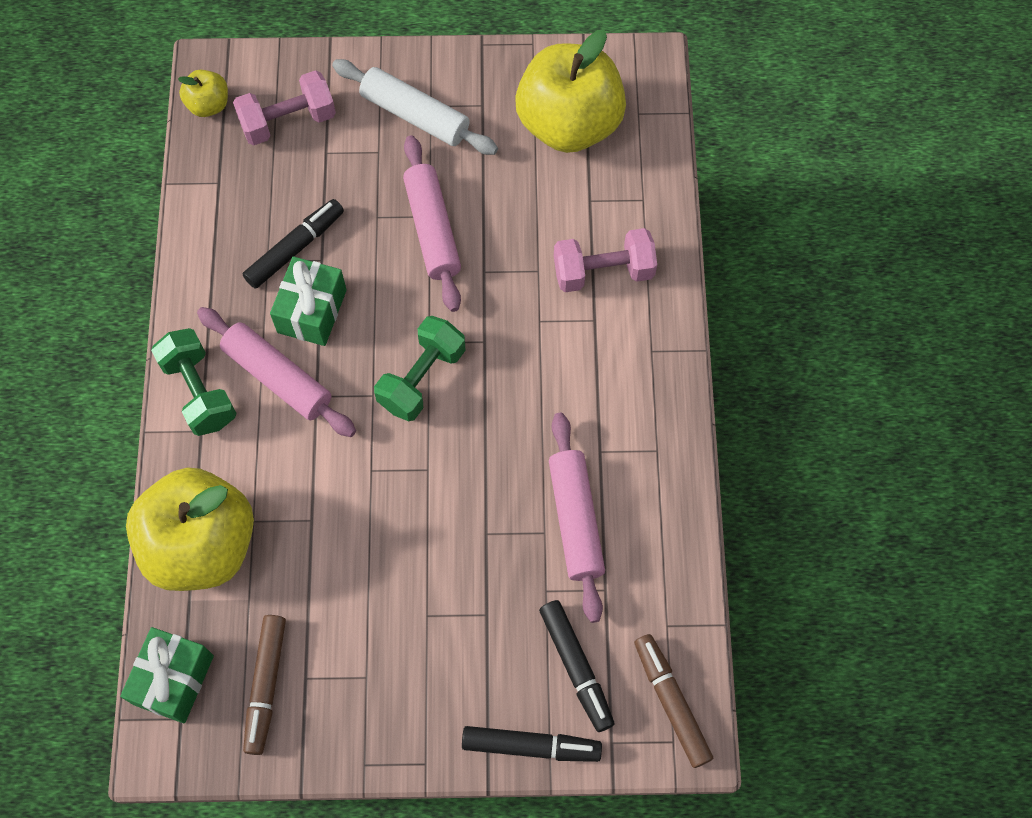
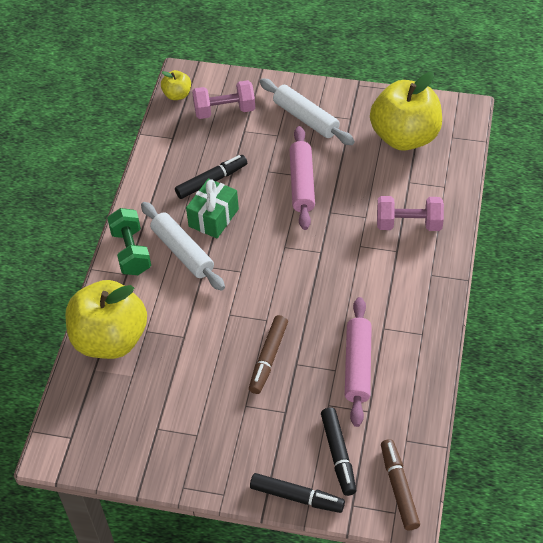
camera: 15 degrees right, 15 degrees down
(174, 680) = (72, 414): green gift -> none
(266, 685) = (130, 428): brown marker -> brown marker (268, 358)
(278, 377) = (183, 252): pink rolling pin -> white rolling pin
(422, 378) = (275, 266): green dumbbell -> none

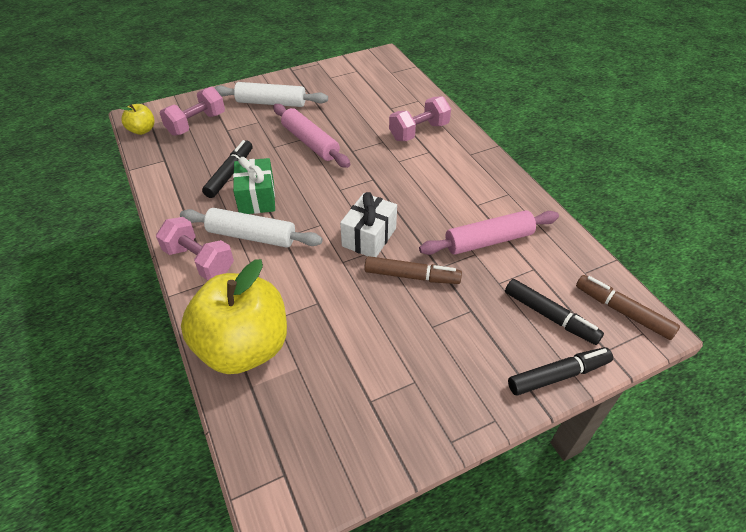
camera: 40 degrees left, 5 degrees down
(131, 252) = (199, 261): green dumbbell -> pink dumbbell
(267, 305) = (369, 237): none -> white gift
(268, 358) = (412, 276): brown marker -> brown marker turned 60 degrees counterclockwise
(357, 366) = (488, 241): pink rolling pin -> pink rolling pin turned 75 degrees counterclockwise
(405, 137) = (358, 85): yellow apple -> none

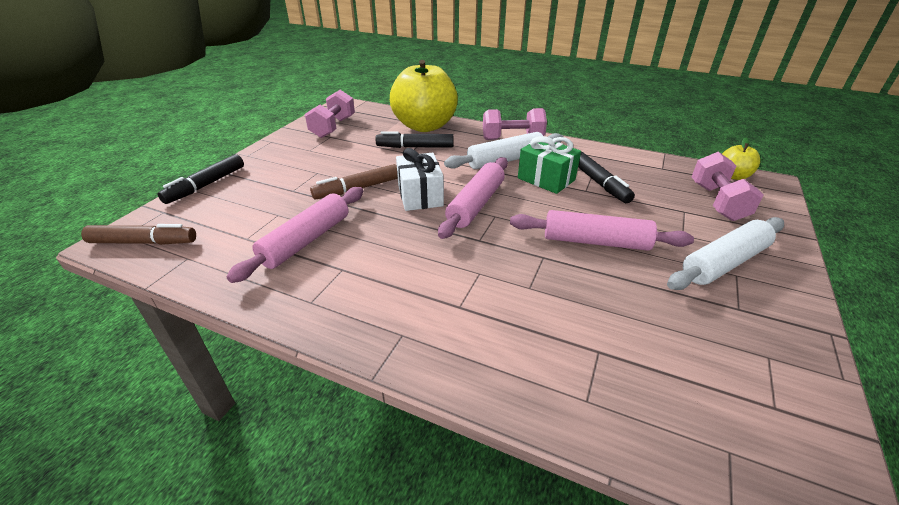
camera: 140 degrees right, 10 degrees down
(339, 205) = (476, 204): none -> pink rolling pin
(419, 132) = (507, 330): pink dumbbell -> pink dumbbell (333, 127)
(550, 316) = (220, 212): black marker -> black marker (415, 147)

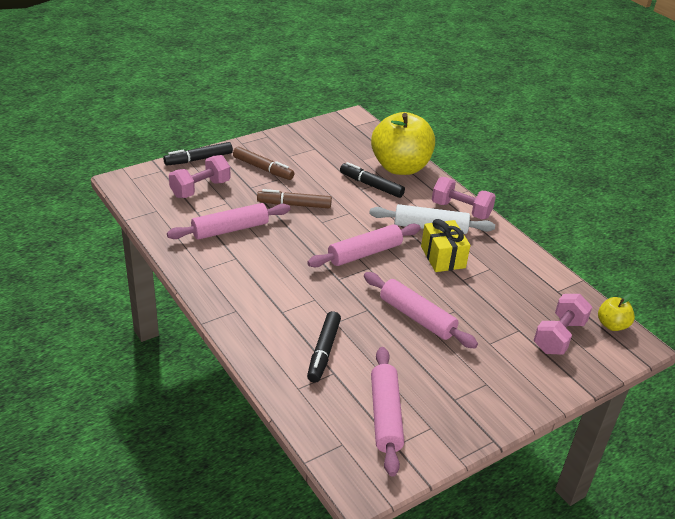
camera: 30 degrees right, 0 degrees up
(143, 242) = (139, 189): brown marker -> brown marker (263, 168)
(333, 127) = (325, 140): pink dumbbell -> pink dumbbell (200, 189)
(420, 196) = (332, 229): white gift -> none
(546, 179) = (443, 257): green gift -> yellow gift
(599, 183) = (482, 279): black marker -> black marker (323, 351)
(714, 373) = (385, 416): none -> pink rolling pin
(724, 262) = (490, 373): white rolling pin -> none

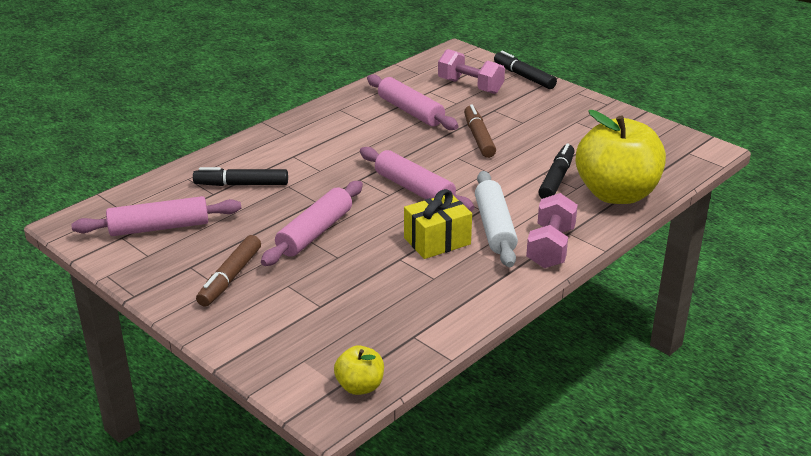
camera: 80 degrees right, 5 degrees down
(263, 168) = (535, 111): brown marker -> brown marker (230, 278)
(559, 336) = (319, 338): pink dumbbell -> none

